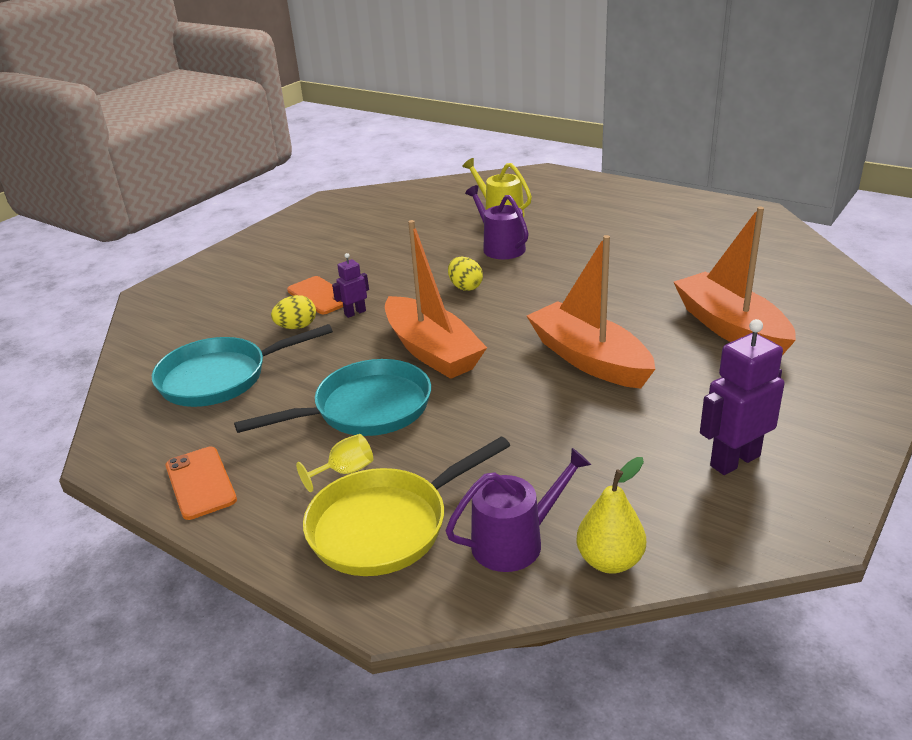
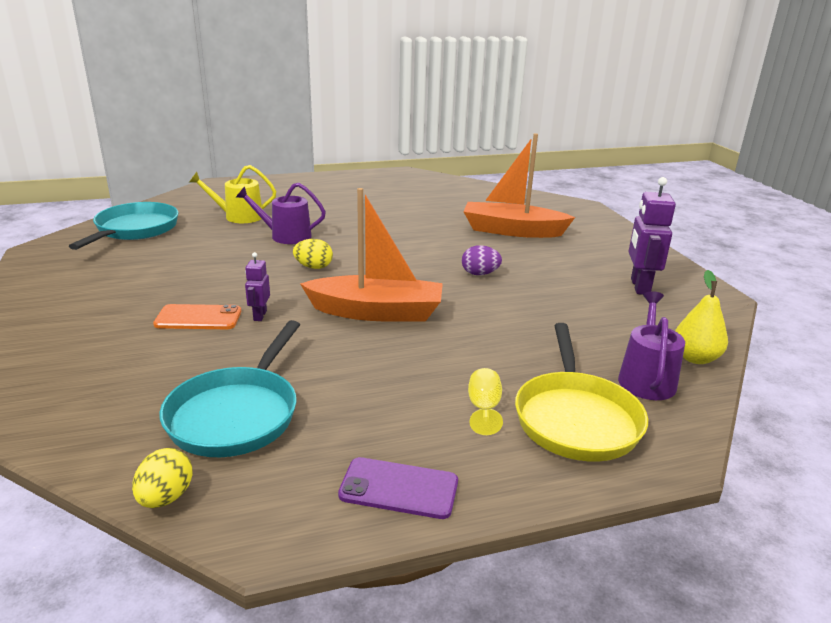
camera: 55 degrees left, 5 degrees down
(200, 483) = (399, 488): orange phone -> purple phone
(296, 327) = (227, 346): yellow egg -> yellow egg (166, 497)
(366, 409) = (411, 367): turquoise pan -> turquoise pan (134, 230)
(589, 359) = (480, 274): orange boat -> purple egg

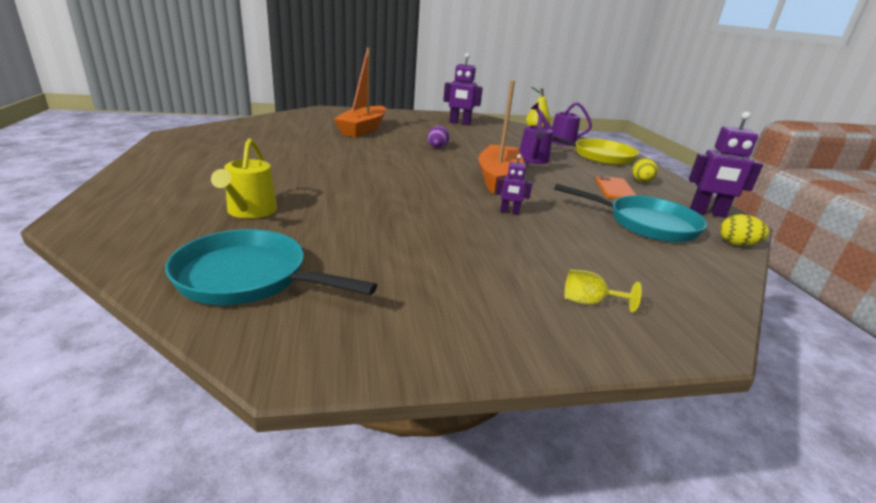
camera: 85 degrees left, 0 degrees up
(198, 318) = (517, 235): orange phone -> orange phone (615, 189)
(285, 236) = (331, 193): purple watering can -> purple watering can (533, 160)
(296, 501) = (707, 213): none -> purple robot
(313, 267) = (414, 188): yellow egg -> yellow egg (641, 181)
(399, 488) = (678, 192): purple phone -> none
(484, 408) = (601, 169): yellow goblet -> yellow goblet (589, 302)

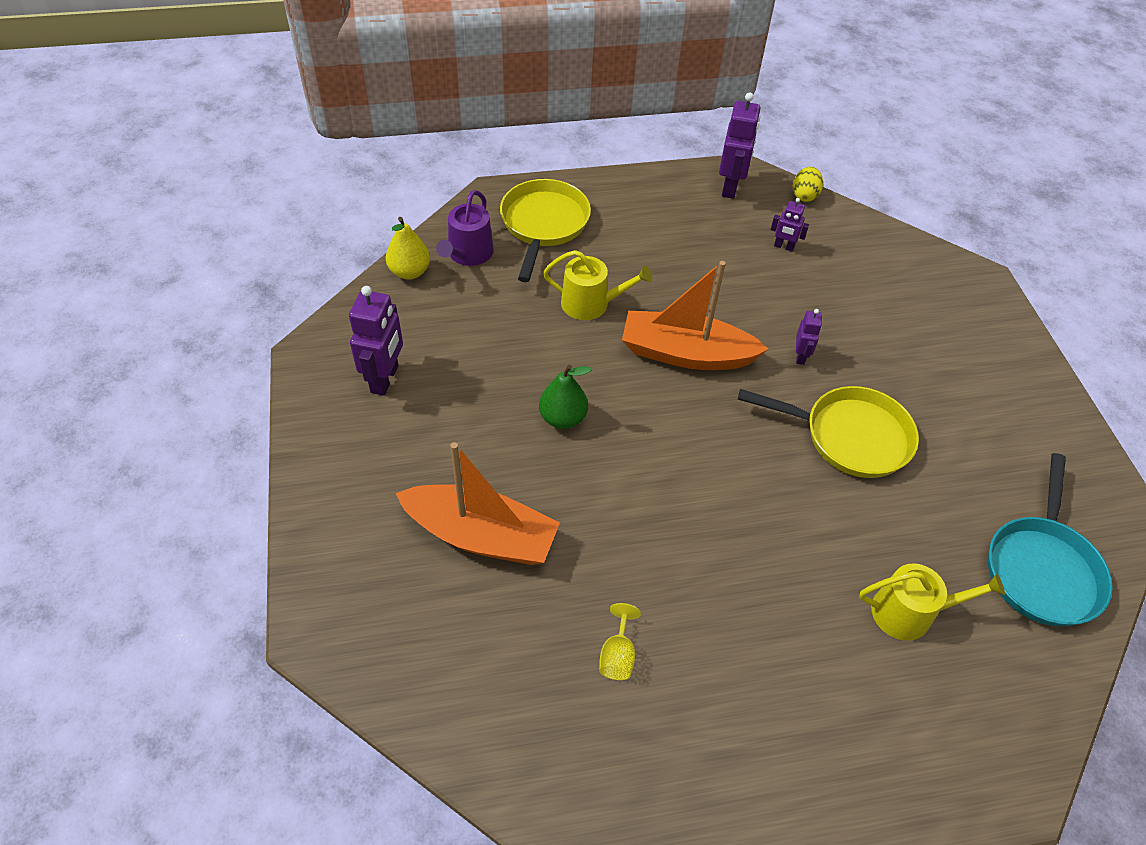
camera: 90 degrees left, 25 degrees up
(423, 217) = (849, 436): none -> yellow pan
(437, 147) = (563, 418): purple egg -> green pear
(533, 160) = (591, 304): purple watering can -> yellow watering can
(589, 302) = (963, 328): yellow goblet -> yellow goblet (617, 655)
(615, 189) = (683, 243): orange phone -> none
(641, 181) = (644, 211): yellow egg -> none
(646, 224) = (783, 247): turquoise pan -> purple robot

